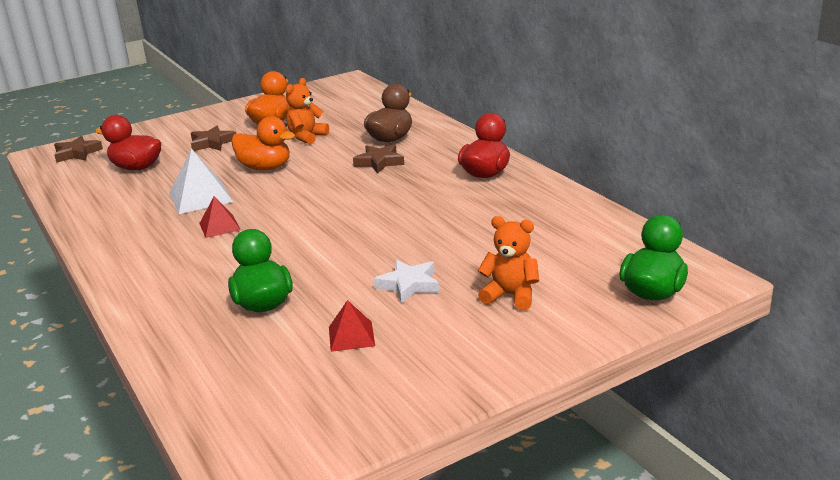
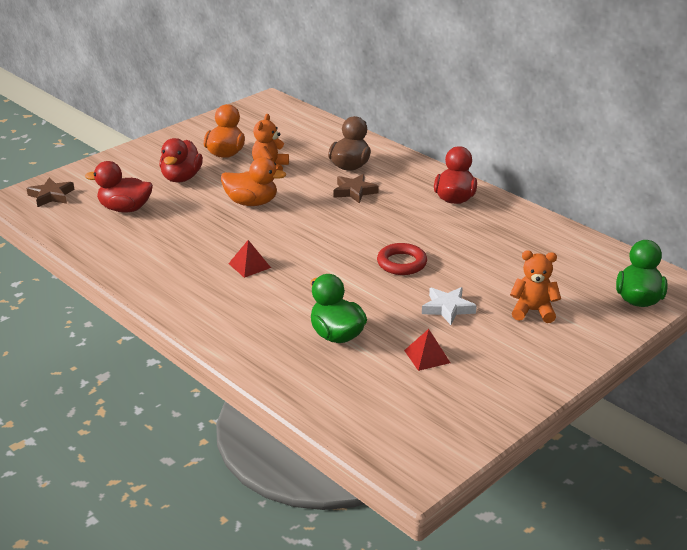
camera: 15 degrees left, 5 degrees up
(200, 197) = (211, 237): white pyramid -> none
(212, 143) = (181, 178): brown star -> red duck
(385, 234) = (401, 263): none -> red ring

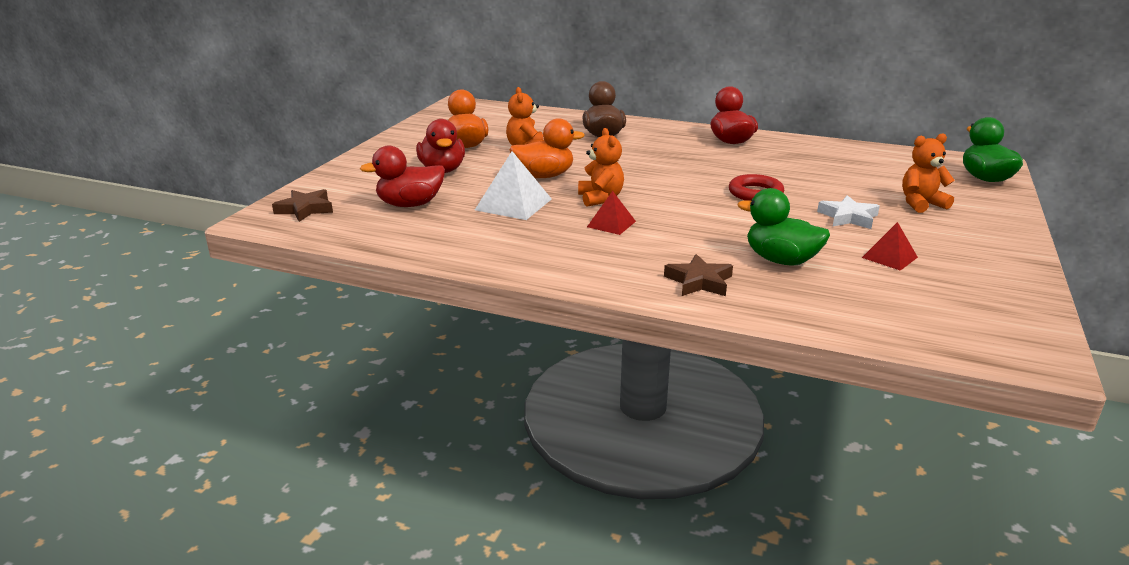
camera: 25 degrees left, 5 degrees down
(198, 227) = (513, 204): none -> white pyramid
(269, 237) = (600, 198): none -> orange teddy bear
(354, 191) = (633, 151): brown star -> brown star (699, 281)

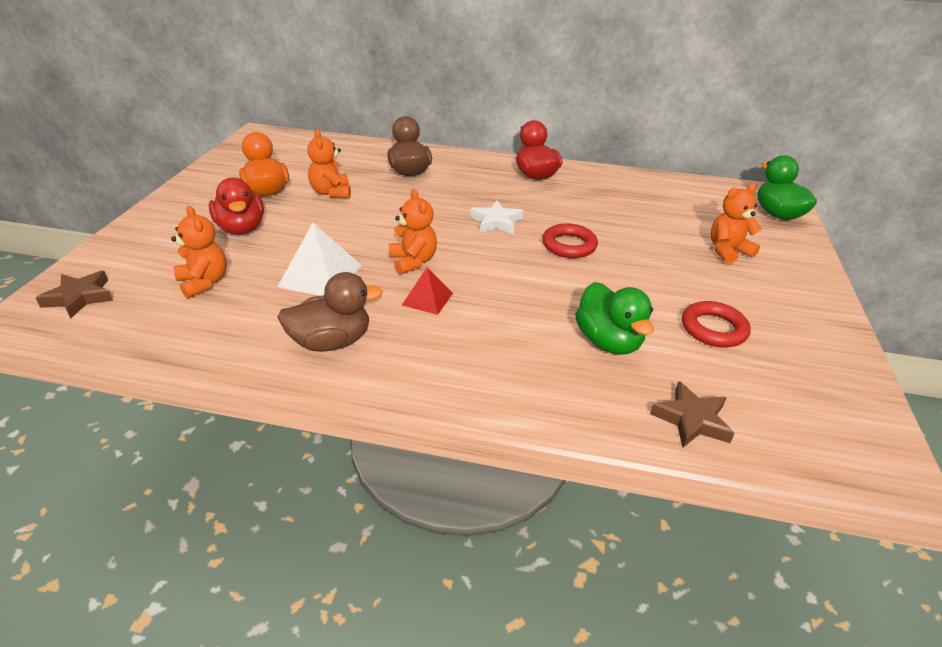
camera: 10 degrees left, 10 degrees up
(410, 204) = (204, 283): red duck -> orange teddy bear
(521, 247) = (331, 342): none -> brown duck
(544, 176) = (352, 232): orange duck -> none
(699, 281) = (529, 381): brown star -> brown star (691, 419)
(781, 260) = (608, 341): green duck -> green duck turned 135 degrees counterclockwise
(848, 217) = (663, 274): white star -> white star (496, 222)
(889, 257) = (713, 329): red pyramid -> red ring

